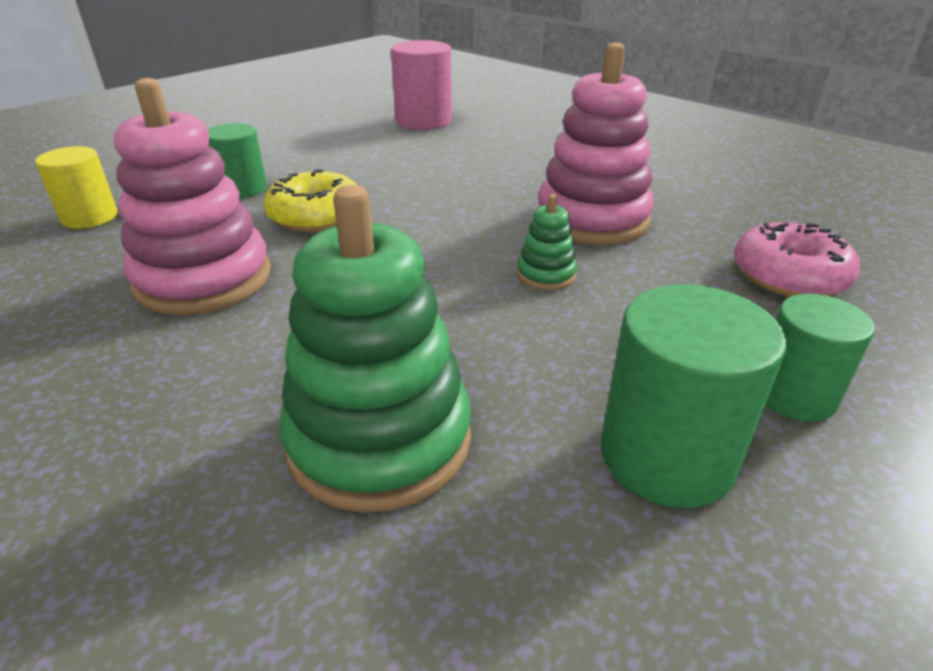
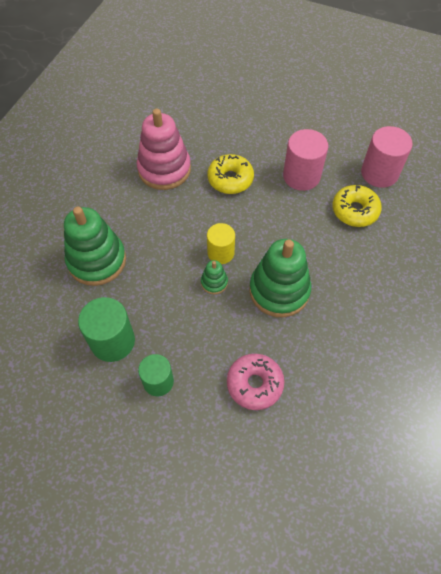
camera: 70 degrees right, 25 degrees up
(90, 217) = (194, 106): yellow cylinder -> yellow cylinder (221, 253)
(242, 189) = (244, 139): green cylinder -> none
(375, 163) = (301, 176): none -> pink cylinder
(474, 144) = (355, 211): none -> yellow donut
(592, 219) = (279, 290): pink stacking toy -> green stacking toy

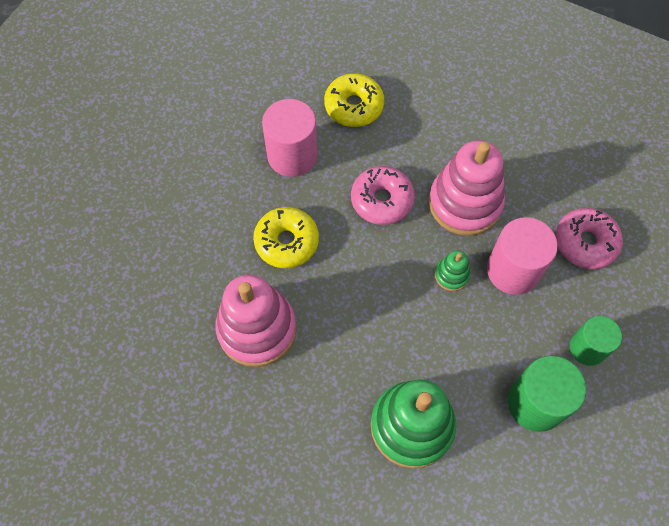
camera: 85 degrees left, 5 degrees up
(221, 253) = (407, 264): yellow cylinder -> none
(273, 234) = (382, 200): none -> pink donut
(279, 290) = (465, 203): green stacking toy -> pink stacking toy
(379, 173) = (298, 70): pink cylinder -> pink cylinder (513, 270)

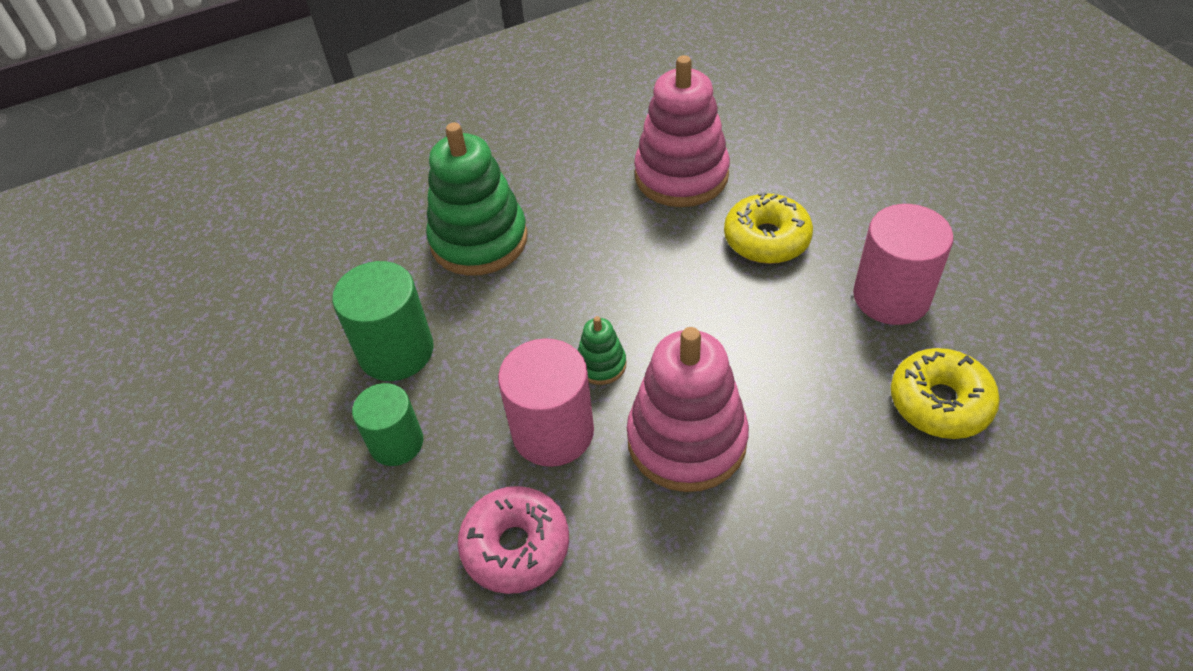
camera: 130 degrees right, 15 degrees down
(382, 200) = (758, 352): pink donut -> none

